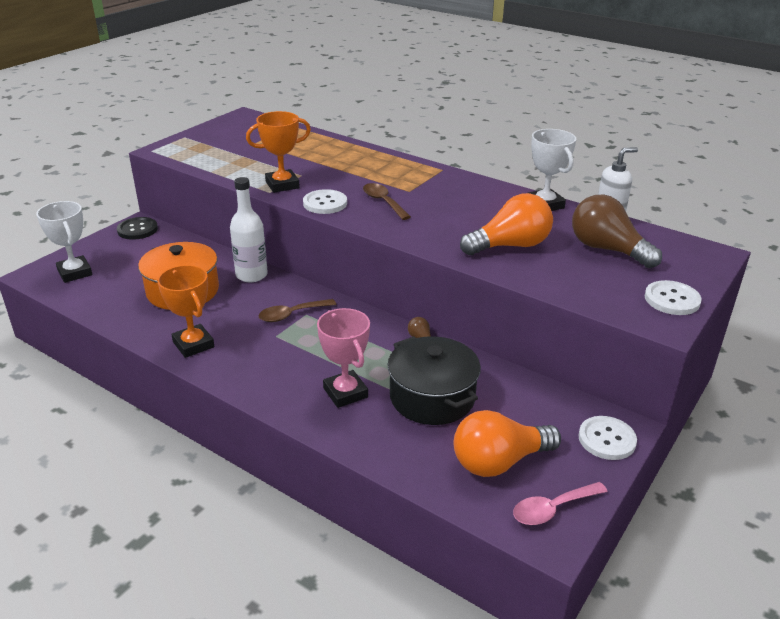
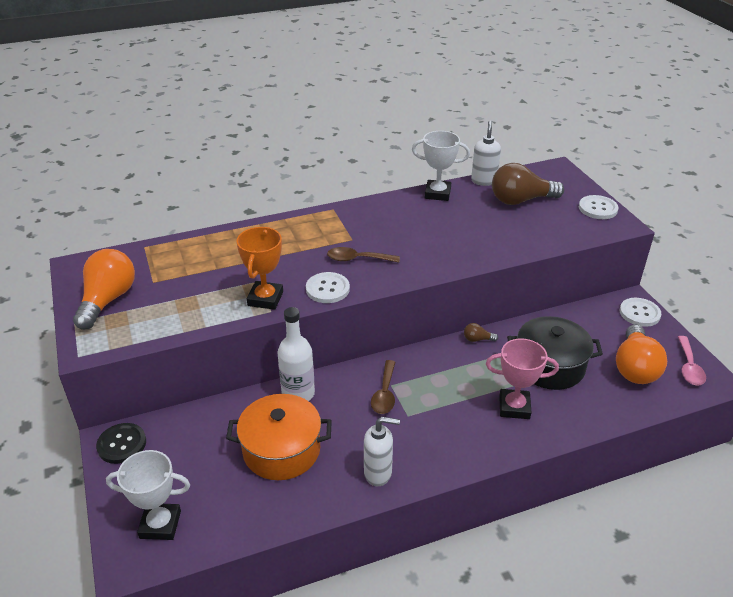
camera: 55 degrees left, 5 degrees up
(193, 344) = (378, 473): orange trophy -> white soap dispenser
(510, 246) = (482, 234): orange light bulb -> orange light bulb (108, 300)

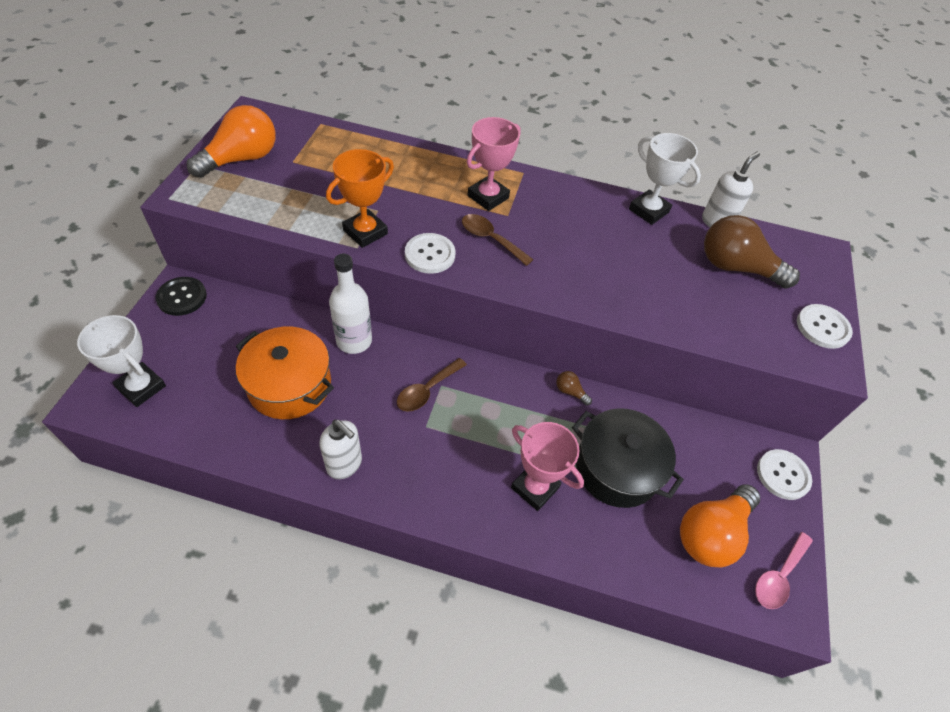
camera: 30 degrees right, 15 degrees up
(326, 235) = (488, 197): none -> pink trophy

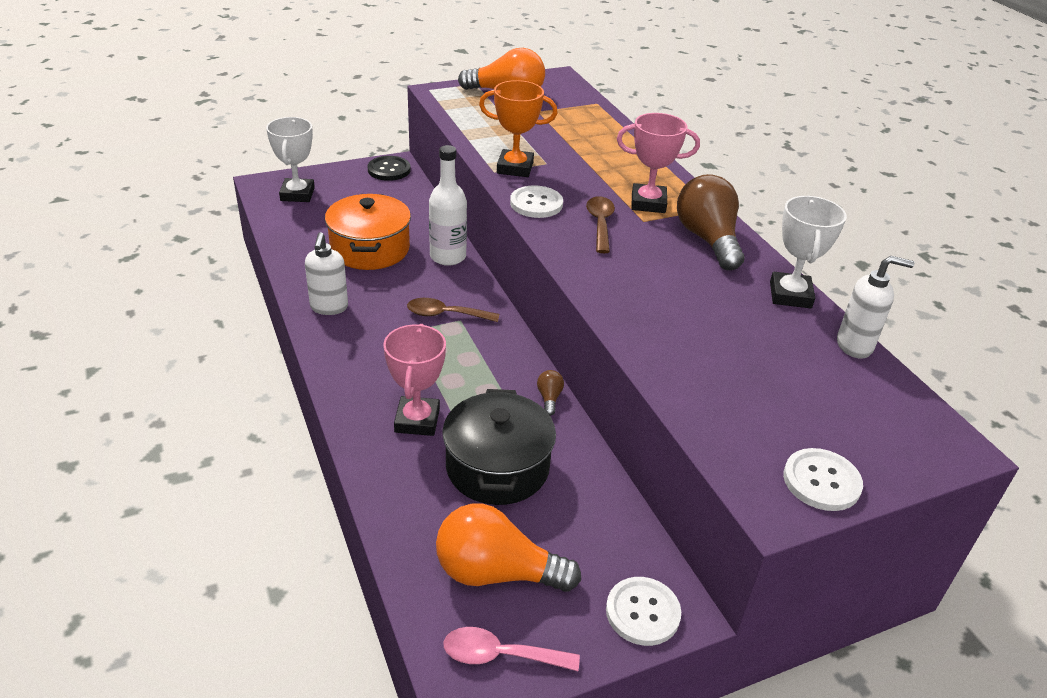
camera: 55 degrees right, 15 degrees down
(736, 267) = (808, 382): brown light bulb -> brown light bulb (708, 239)

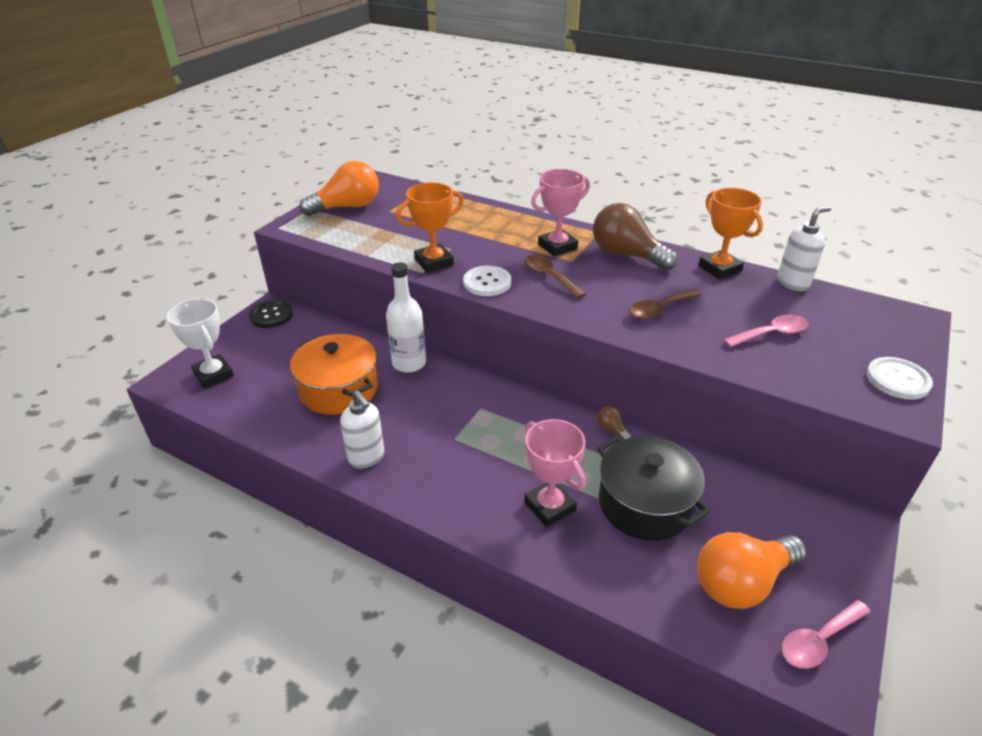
camera: 35 degrees left, 0 degrees up
(446, 314) = (465, 410): brown spoon -> brown spoon (659, 309)
(642, 612) = (845, 541): white button -> none
(747, 373) = (771, 334): none -> pink spoon
(790, 295) = (719, 269): white trophy -> orange trophy

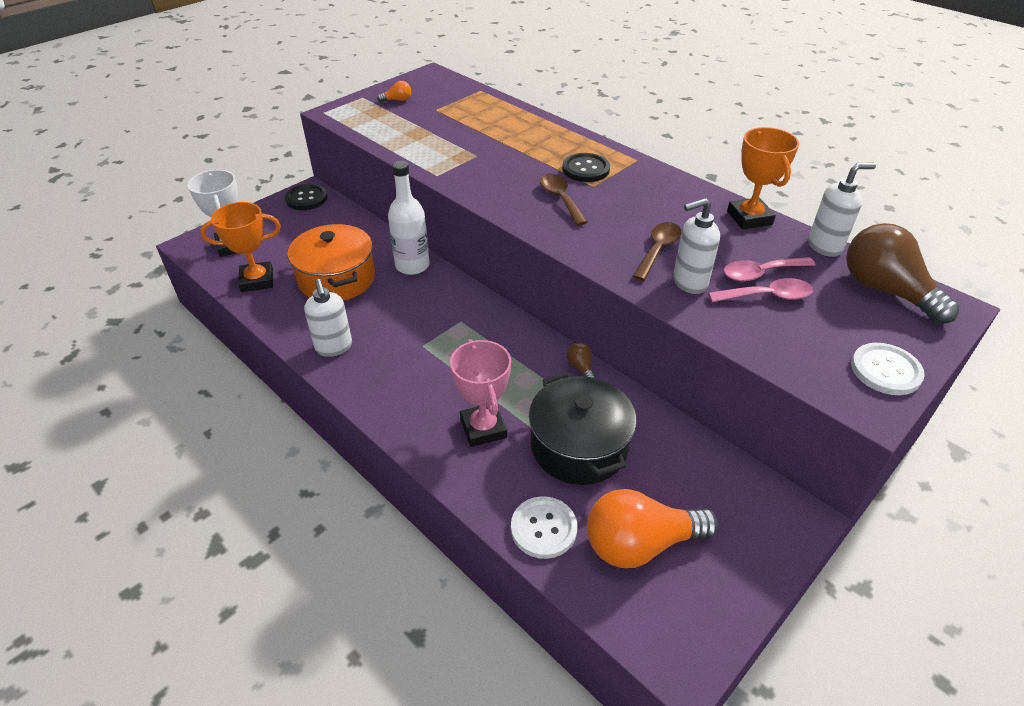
camera: 15 degrees right, 5 degrees up
(347, 207) = (397, 100): orange light bulb -> orange light bulb, size x0.42
(434, 262) = (452, 167): orange trophy -> orange trophy (257, 280)
(487, 282) = (494, 195): white button -> white button (543, 528)
(557, 247) = (585, 169): pink trophy -> black button
(627, 255) = (655, 188): brown light bulb -> brown light bulb (886, 291)
(659, 309) = (658, 250): brown spoon -> brown spoon turned 135 degrees clockwise
(701, 333) = (689, 282): none -> white soap dispenser
(818, 640) = (692, 618): pink spoon -> pink spoon (761, 273)

